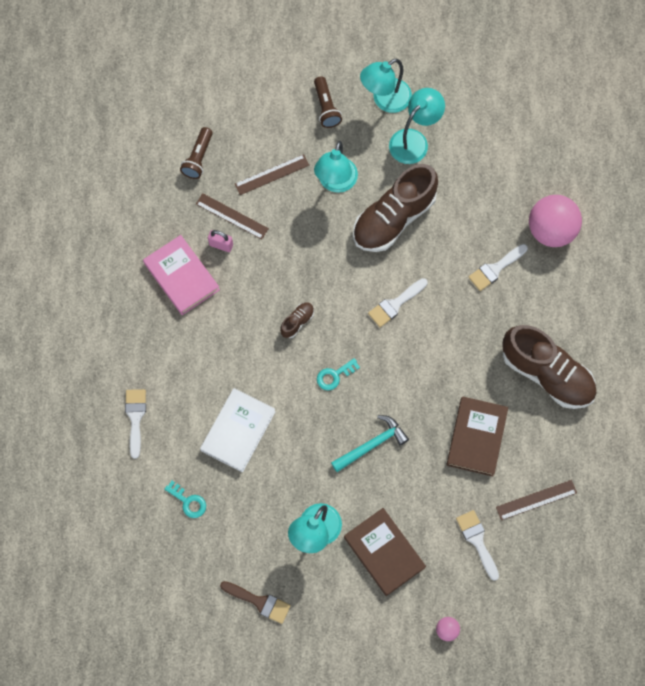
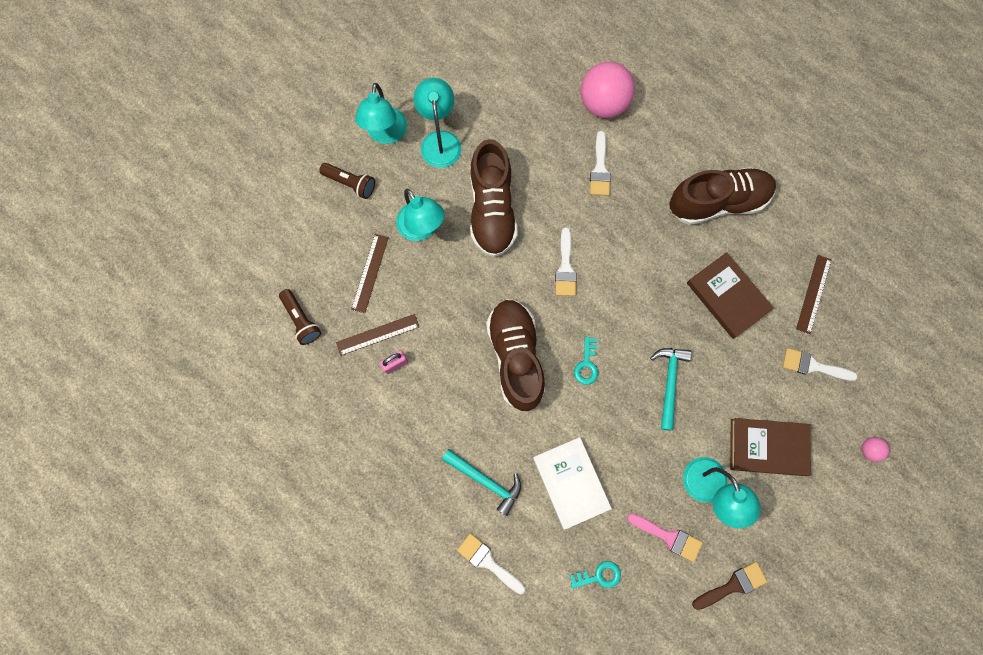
camera: 50 degrees left, 5 degrees up
(181, 277) = (395, 419): pink book -> none
(190, 371) = (485, 480): none -> turquoise hammer
(256, 530) = (669, 537): none -> pink brush
(297, 322) = (516, 357): brown shoe -> brown shoe, size x2.38

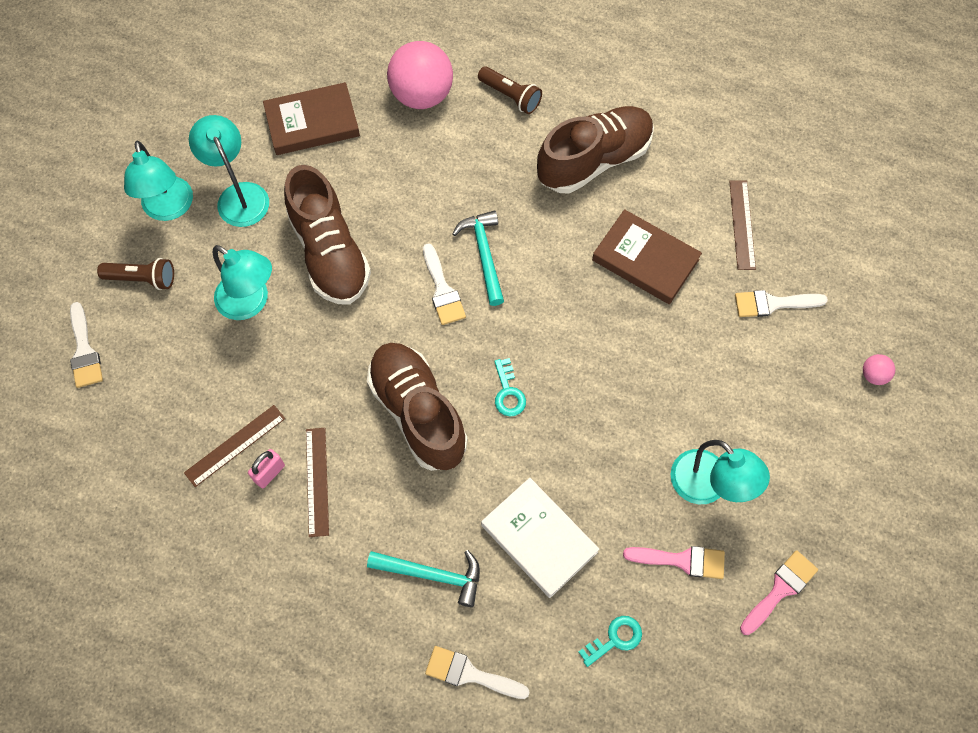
camera: 20 degrees left, 10 degrees down
(301, 320) = (130, 461): brown flashlight -> brown flashlight (510, 96)
(370, 273) = (201, 375): brown ruler -> brown ruler (317, 481)
(600, 169) = (444, 167): white brush -> white brush (84, 351)
(669, 383) = (614, 379): turquoise hammer -> turquoise hammer (484, 255)
(733, 585) = (780, 589): brown brush -> pink brush
(767, 447) = (757, 413): brown book -> brown book (312, 123)

